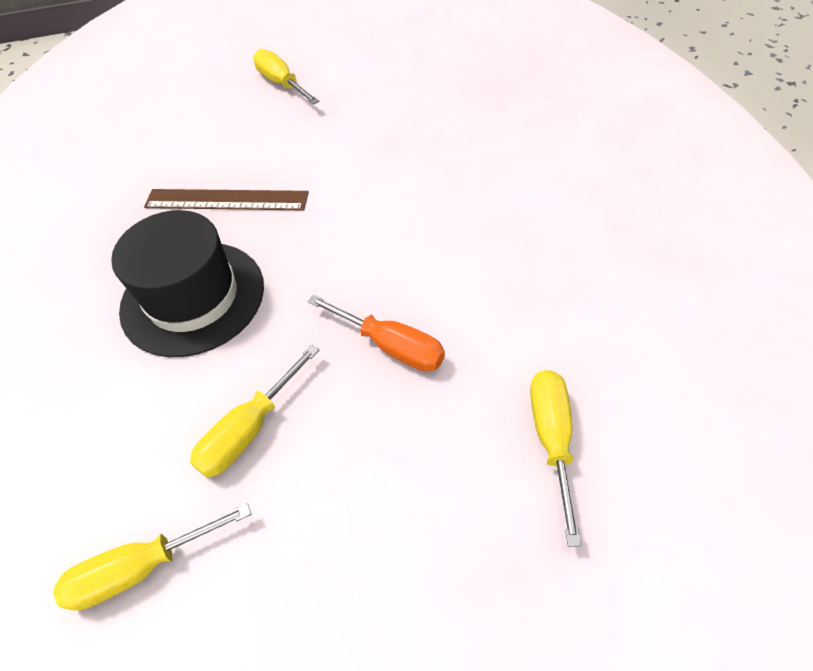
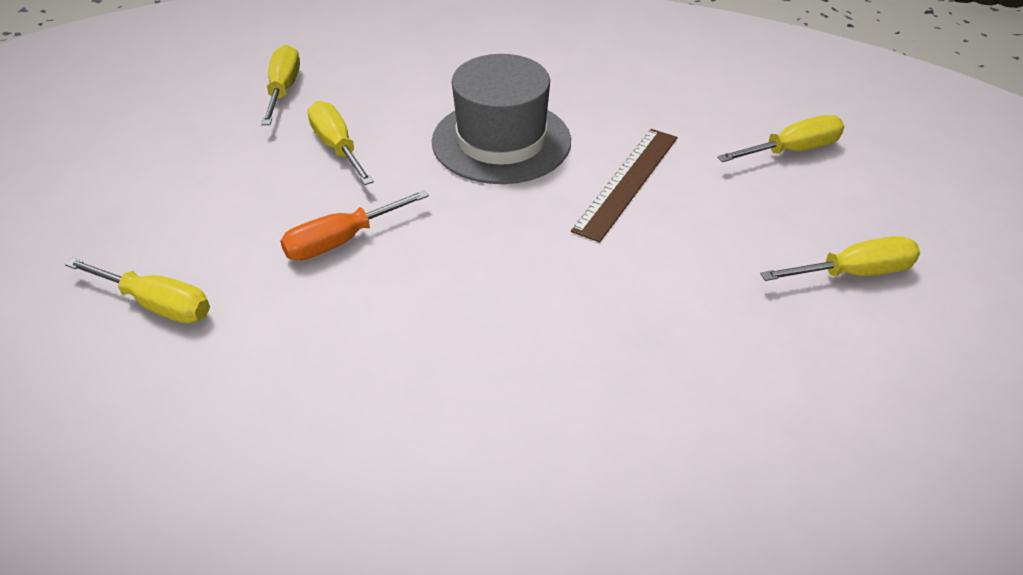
camera: 110 degrees right, 10 degrees down
(152, 130) = (792, 150): none -> yellow screwdriver
(193, 297) = (501, 141): black hat -> grey hat

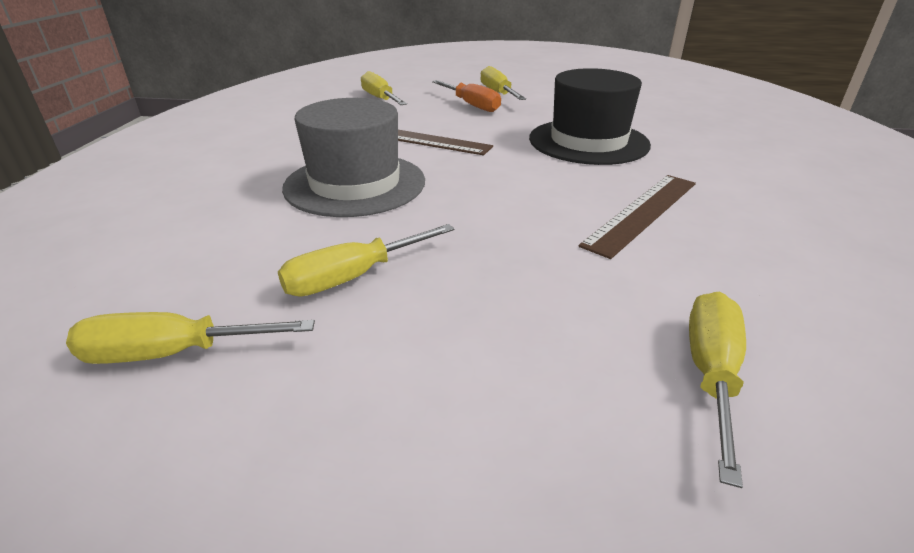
camera: 95 degrees left, 10 degrees down
(341, 241) = (531, 252): orange screwdriver -> orange screwdriver (471, 105)
(394, 337) = (643, 212): none -> brown ruler
(617, 340) = (588, 141): none -> black hat

